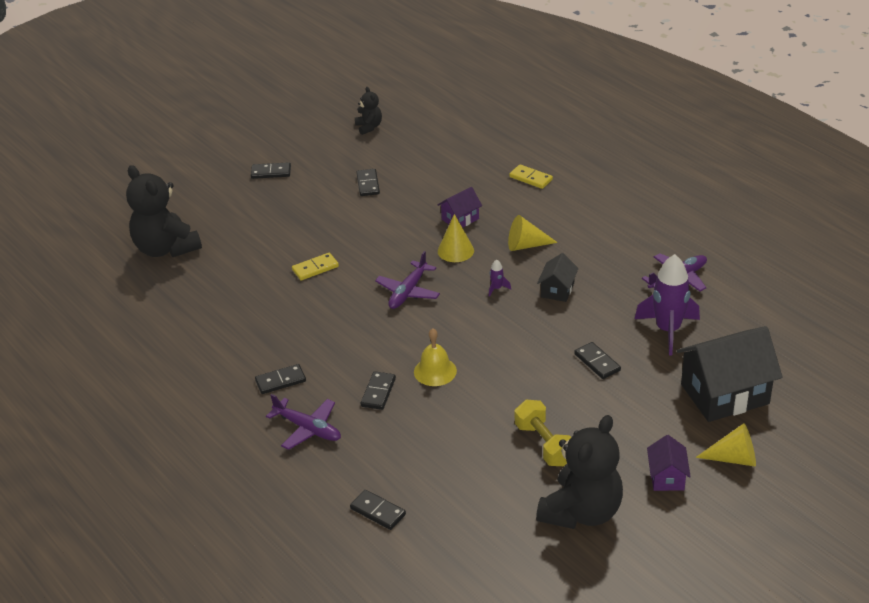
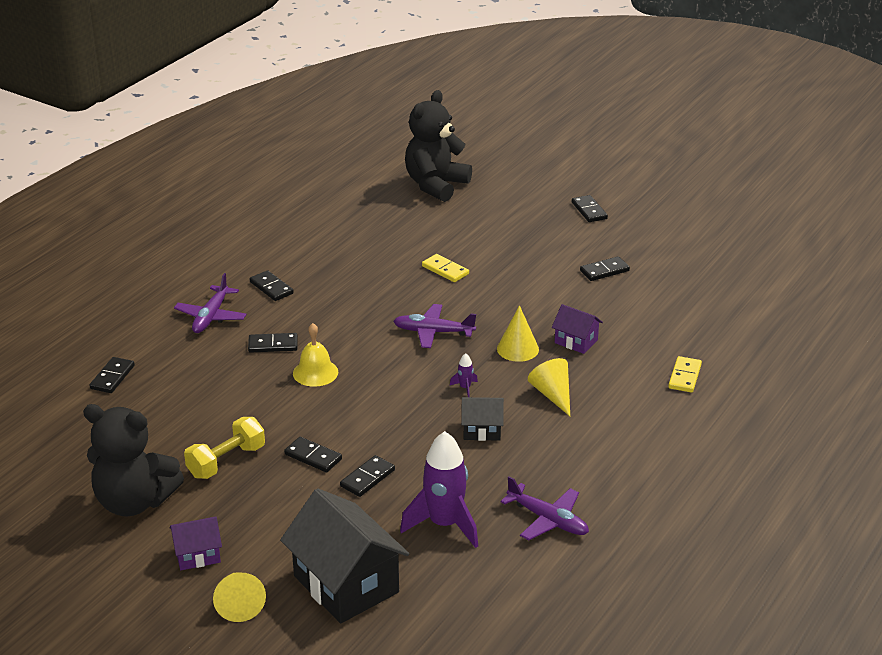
camera: 70 degrees right, 5 degrees down
(369, 127) = (711, 249): black teddy bear -> none
(557, 389) = (313, 457): none -> black domino

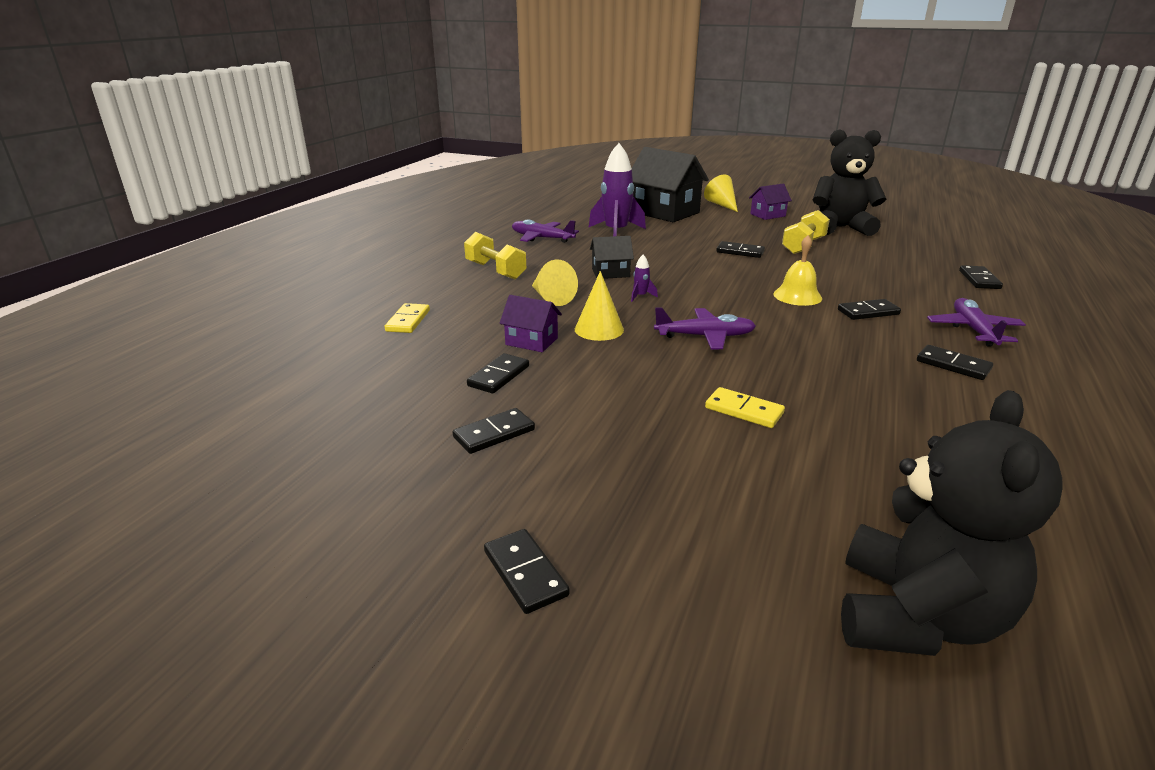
camera: 170 degrees right, 5 degrees down
(367, 478) = (687, 246): black domino -> black domino (498, 376)
(608, 448) = (495, 270): none -> yellow dumbbell

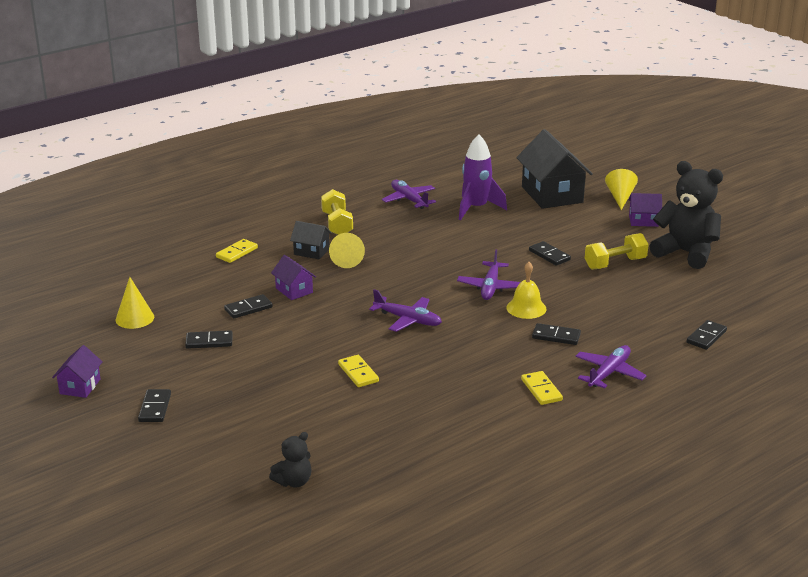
camera: 30 degrees right, 0 degrees up
(340, 586) = (80, 386): none -> purple house
(599, 329) = (346, 294): yellow cone -> yellow cone (134, 318)
(610, 273) = (417, 249): black house -> black house (311, 251)
(641, 296) = (410, 276): purple rocket -> none
(734, 287) = (490, 287): none -> purple plane
(916, 616) = (294, 481): black teddy bear -> black teddy bear, size x0.48
(953, 365) = (541, 390): black domino -> yellow domino

